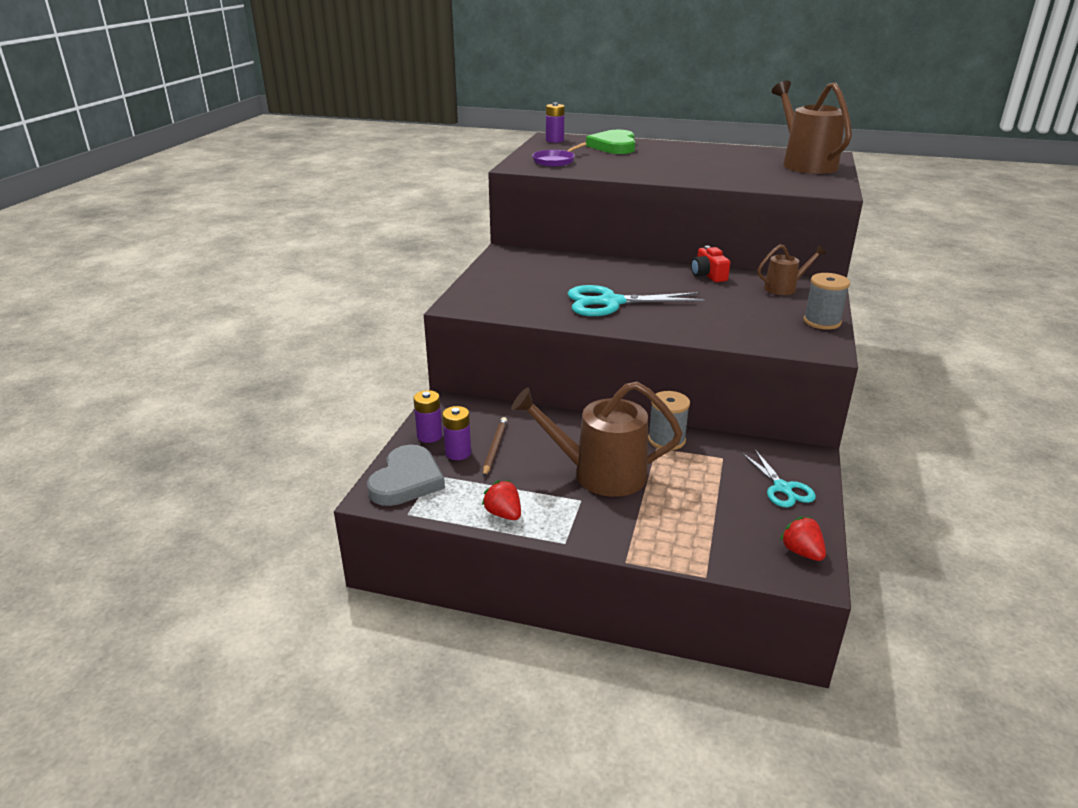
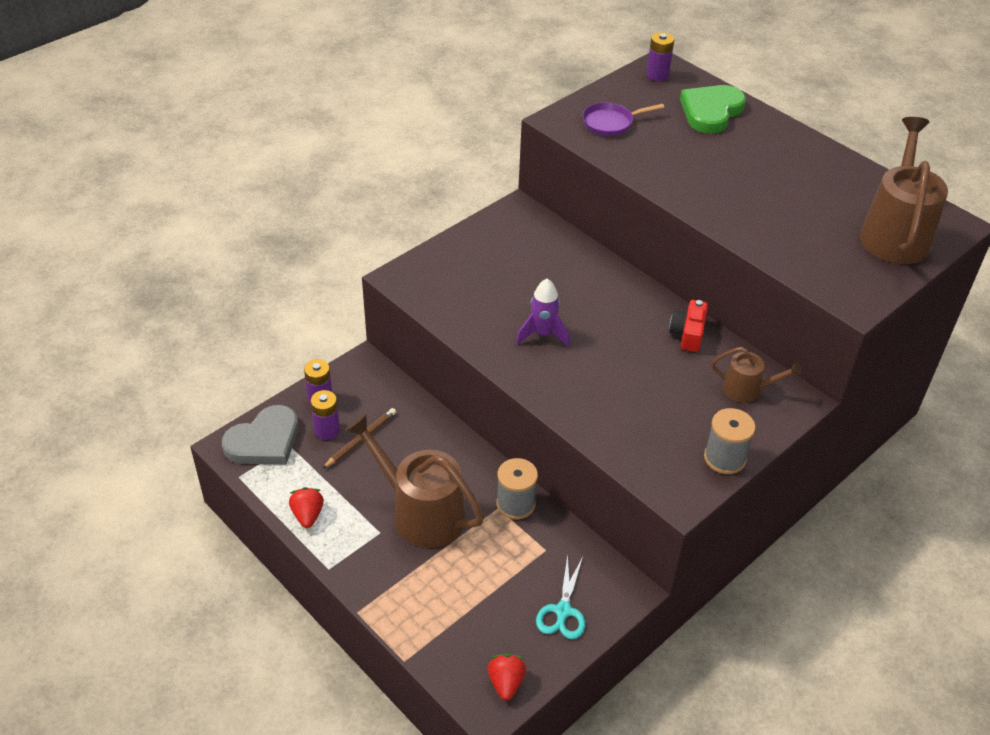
camera: 30 degrees right, 15 degrees up
(610, 302) = (542, 334): turquoise scissors -> purple rocket

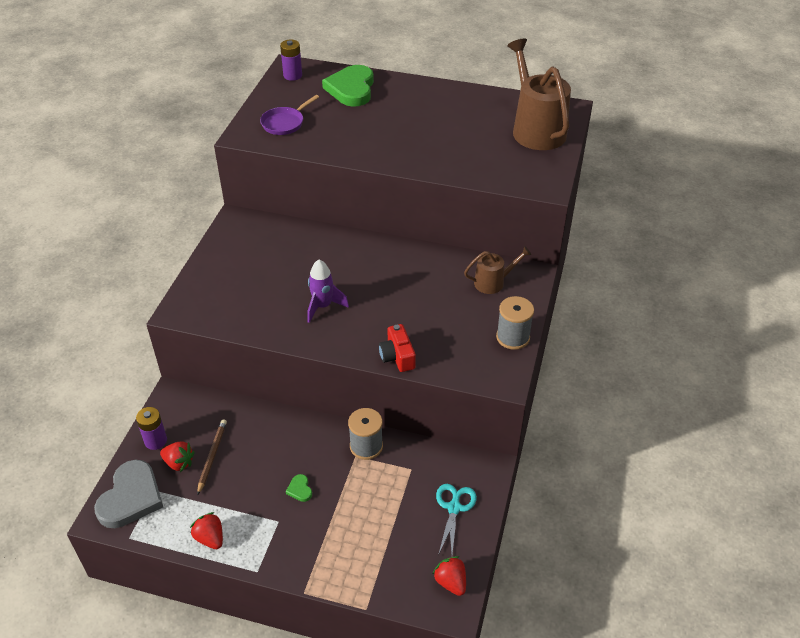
camera: 30 degrees left, 0 degrees up
(327, 430) = (179, 463): purple battery -> red strawberry
(421, 513) = (300, 489): brown watering can -> green heart
(563, 611) = (454, 507): turquoise scissors -> turquoise scissors turned 150 degrees counterclockwise
(688, 334) = (426, 260): red camera -> red camera (397, 356)

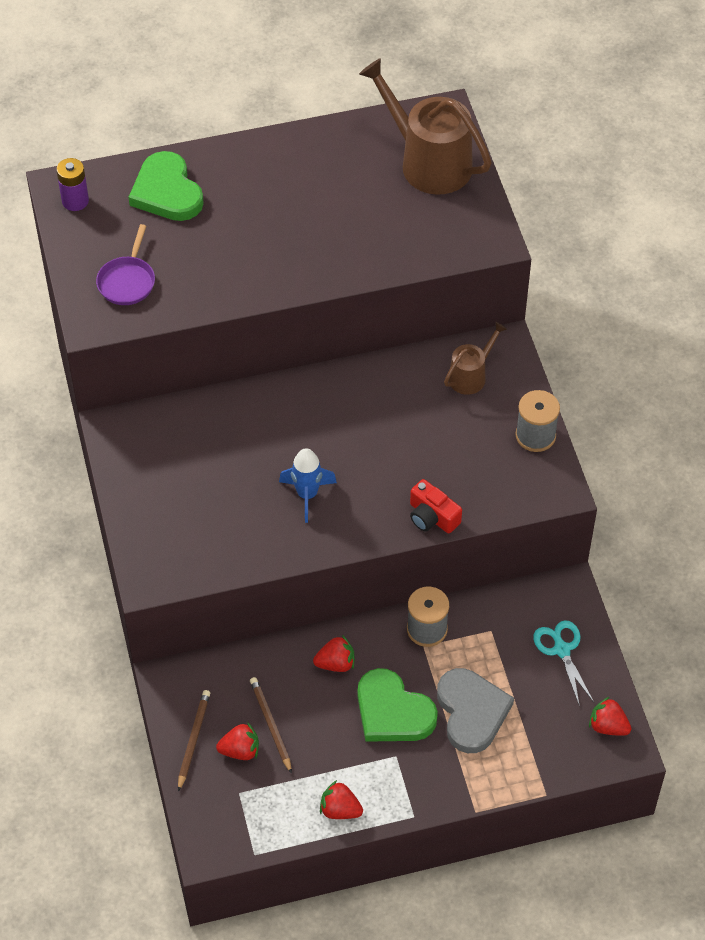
camera: 30 degrees left, 10 degrees up
(131, 497) = (220, 813): grey heart -> grey heart (471, 712)
(155, 441) = (193, 740): purple battery -> brown pencil
(287, 438) = (336, 663): none -> red strawberry
(300, 489) = (392, 711): green heart -> green heart, size x2.44
(323, 306) = (307, 495): purple rocket -> blue rocket

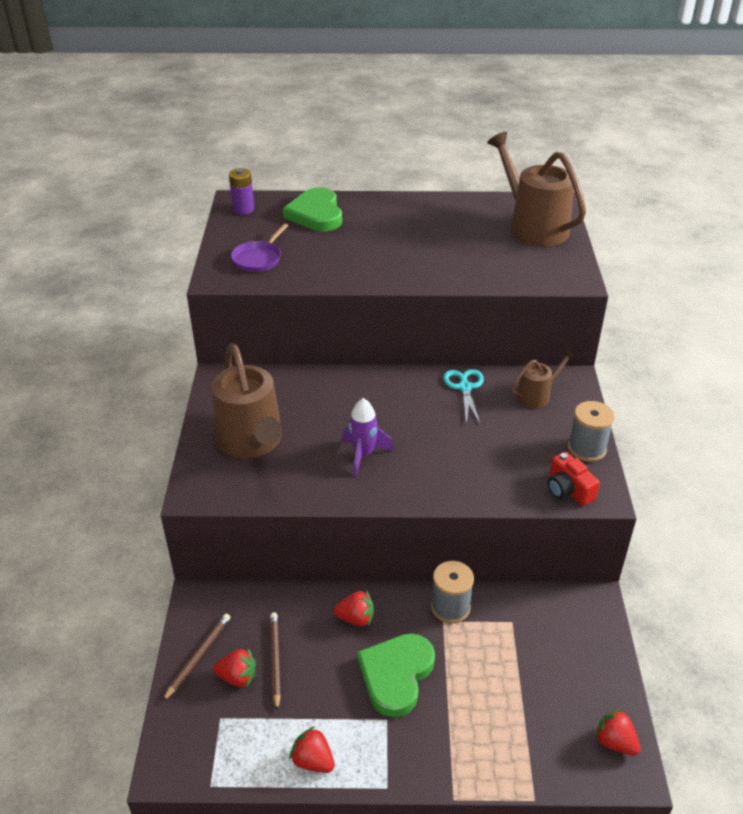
camera: 15 degrees right, 15 degrees down
(182, 504) = (251, 441): none -> brown watering can
(307, 495) = (363, 455): blue rocket -> purple rocket
(392, 711) = (396, 675): green heart -> green heart turned 60 degrees clockwise
(432, 517) = (473, 493): red camera -> red camera (568, 489)
(471, 712) = (474, 694): grey heart -> none
(561, 649) = (579, 654): turquoise scissors -> turquoise scissors (465, 387)

